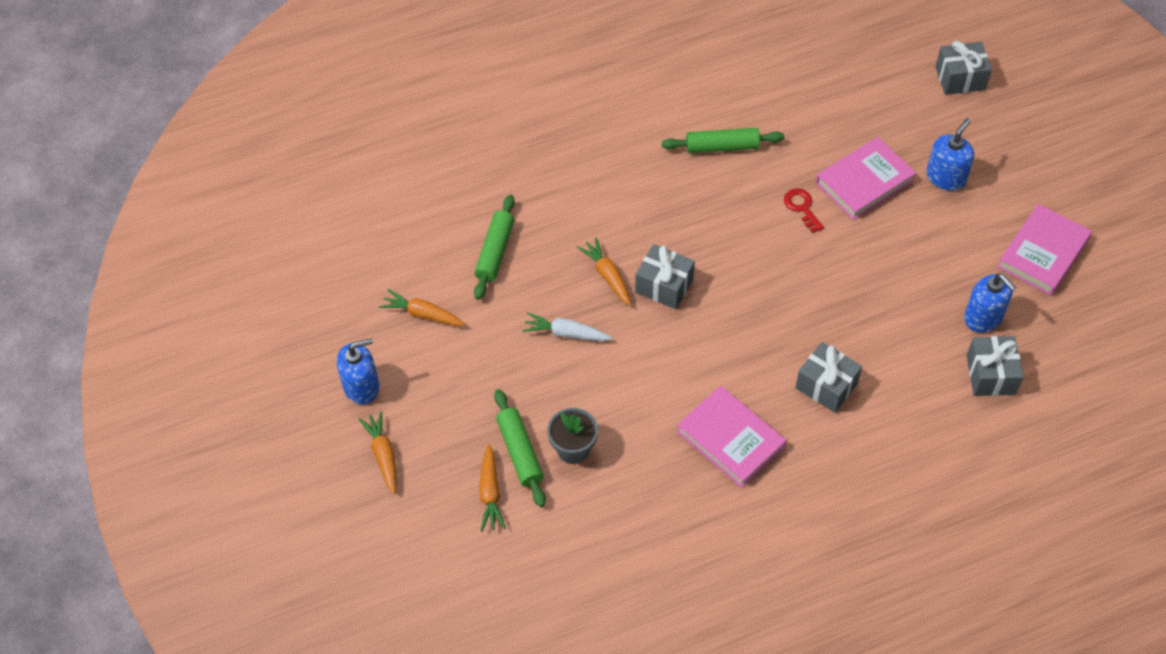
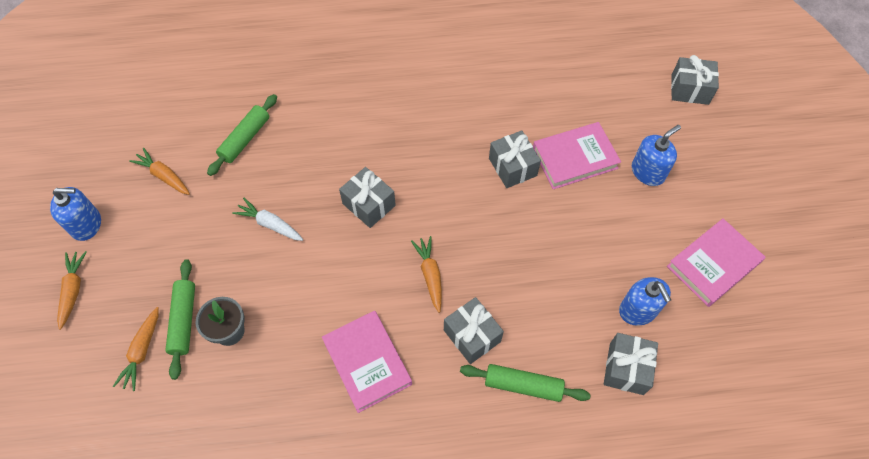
camera: 15 degrees right, 5 degrees up
(607, 276) = (326, 183): orange carrot -> orange carrot (430, 275)
(722, 146) = (466, 98): green rolling pin -> green rolling pin (523, 385)
(802, 208) = (512, 167): red key -> grey gift

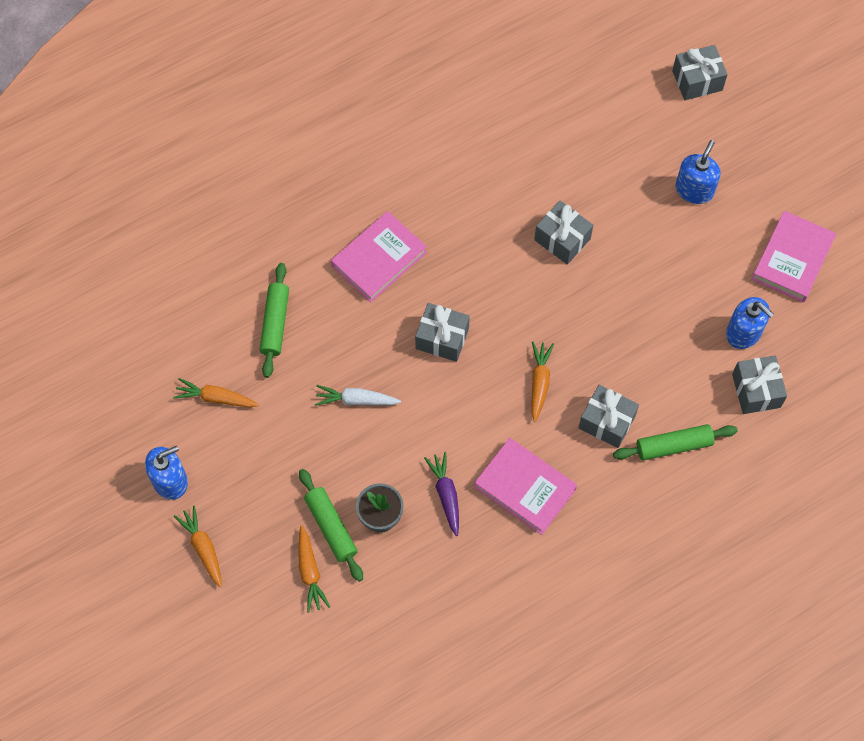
camera: 25 degrees left, 5 degrees up
(295, 337) = (446, 495): none -> purple carrot
(430, 275) = (539, 382): orange carrot -> orange carrot turned 45 degrees clockwise
(574, 158) = (618, 204): pink book -> pink book (379, 259)

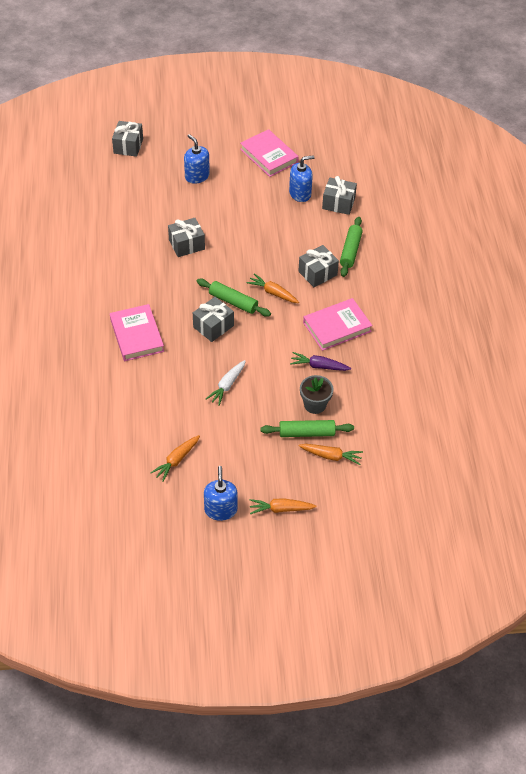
camera: 65 degrees left, 15 degrees down
(275, 323) = (144, 407): green rolling pin -> green rolling pin (233, 302)

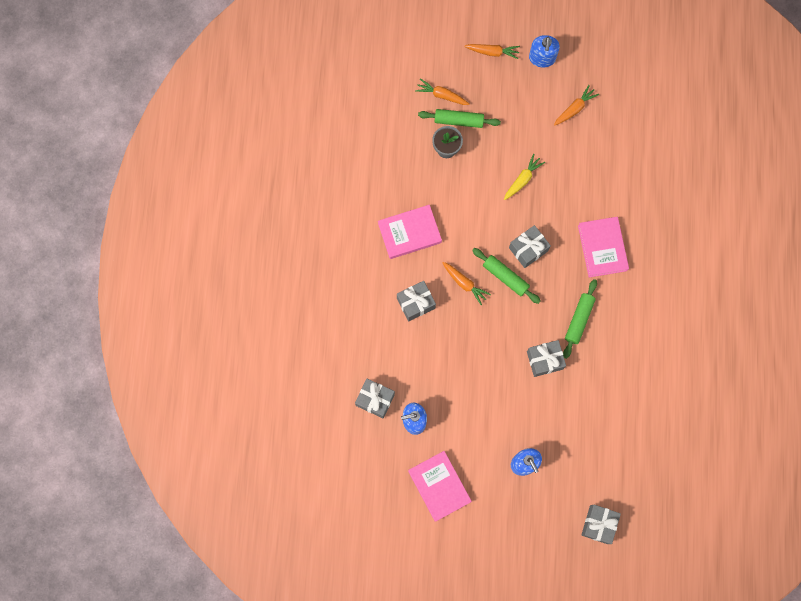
camera: 170 degrees left, 25 degrees up
(227, 385) = (522, 179): white carrot -> yellow carrot
(319, 366) = (435, 190): purple carrot -> none
(350, 251) = (376, 329): green rolling pin -> green rolling pin (579, 320)

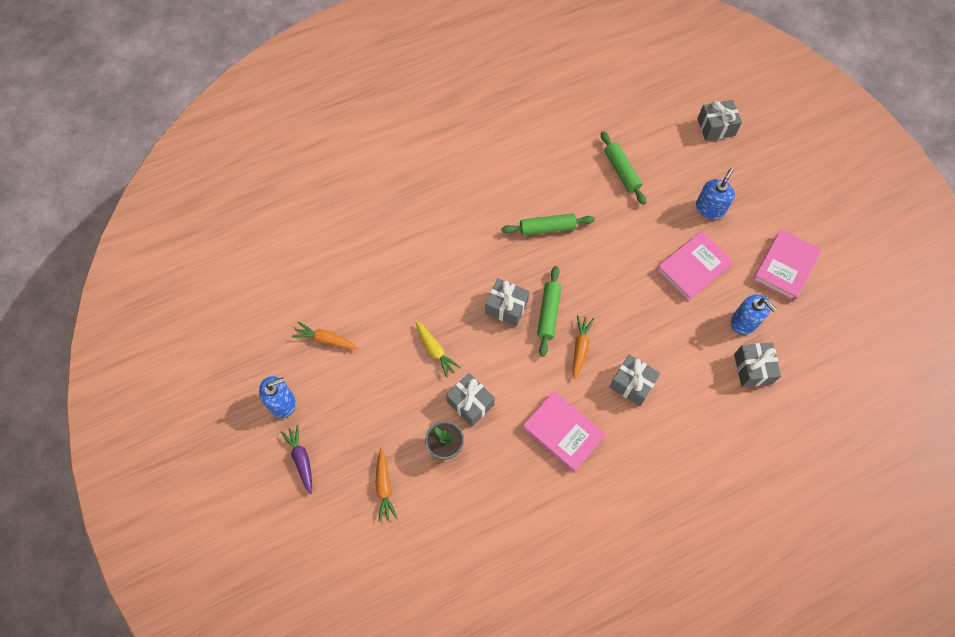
camera: 120 degrees left, 10 degrees down
(458, 121) = (405, 451): green rolling pin -> green rolling pin (621, 171)
(492, 52) = (301, 460): orange carrot -> purple carrot
(522, 179) = (435, 350): yellow carrot -> yellow carrot turned 135 degrees counterclockwise
(544, 360) = (605, 238): grey gift -> grey gift (470, 403)
(602, 248) = (463, 242): pink book -> pink book (693, 268)

